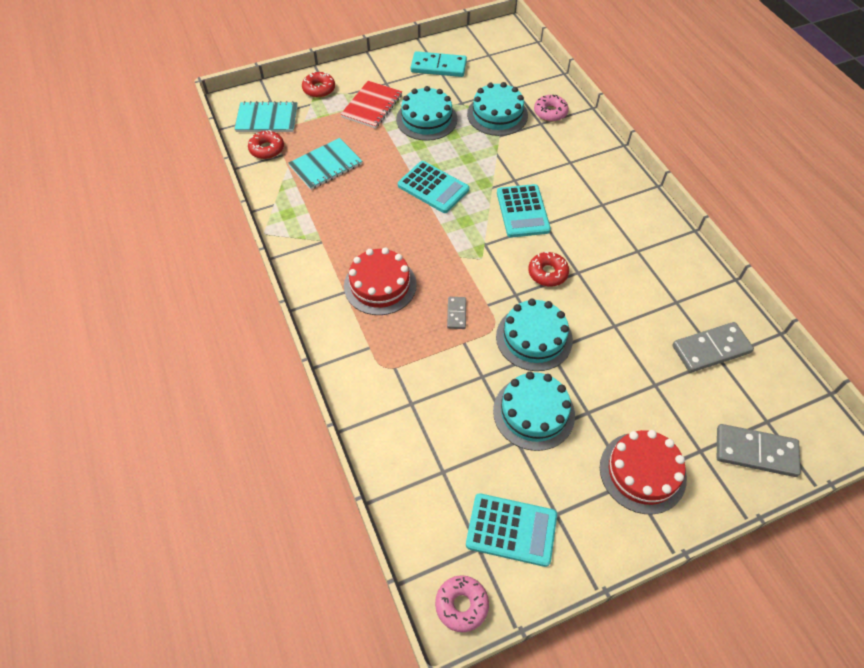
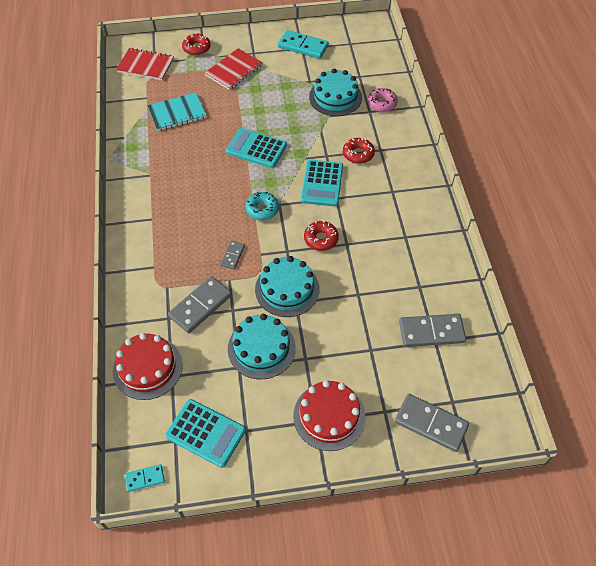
camera: 15 degrees right, 0 degrees up
(267, 119) = (145, 65): turquoise notebook -> red notebook
(267, 149) = (136, 91): red donut -> red donut (358, 154)
(380, 285) = (181, 219): red cake -> red cake (147, 367)
(426, 119) = (274, 90): turquoise cake -> none
(433, 187) = (256, 149): turquoise calculator -> turquoise calculator turned 150 degrees clockwise
(443, 380) = (200, 306): none -> grey domino
(461, 605) = (145, 478): pink donut -> turquoise domino
(468, 254) = (262, 209): none -> turquoise donut

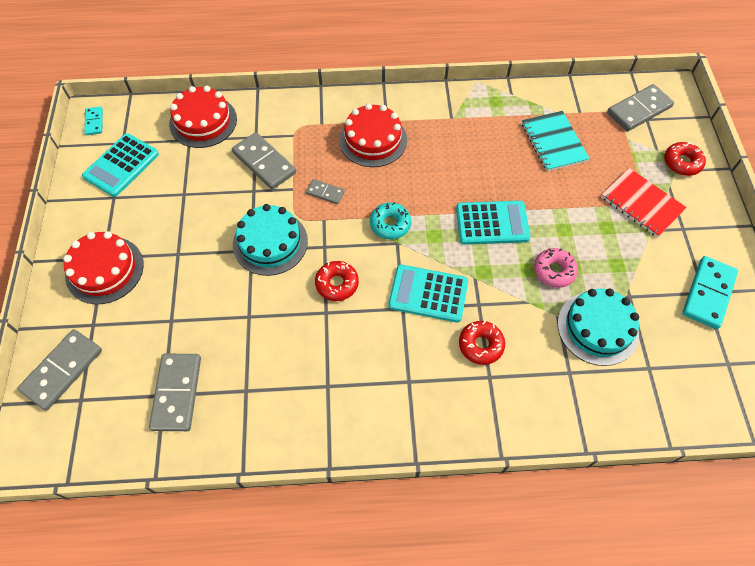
camera: 95 degrees right, 5 degrees up
(145, 65) = (639, 110): red notebook -> grey domino
(173, 227) = (373, 140): none -> red cake
(256, 149) = (492, 223): turquoise calculator -> turquoise calculator turned 60 degrees clockwise
(261, 348) = (200, 214): turquoise cake -> none
(382, 103) = (588, 393): pink donut -> pink donut (554, 271)

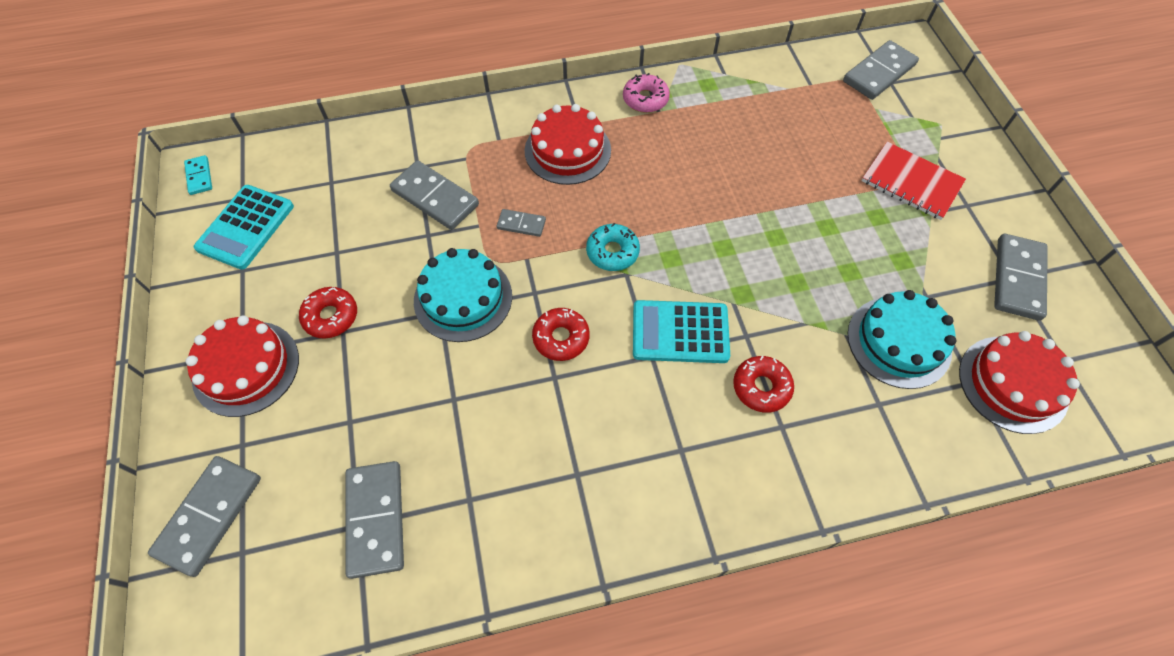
camera: 10 degrees left, 0 degrees up
(203, 121) = (345, 157): red cake -> red cake (1013, 384)
(492, 223) = (738, 232): turquoise calculator -> none
(553, 142) = (789, 124): turquoise notebook -> none
(554, 271) = (828, 279): pink donut -> pink donut (645, 99)
(682, 162) = (945, 127): red donut -> red donut (331, 316)
(708, 294) = (1018, 279): turquoise domino -> grey domino

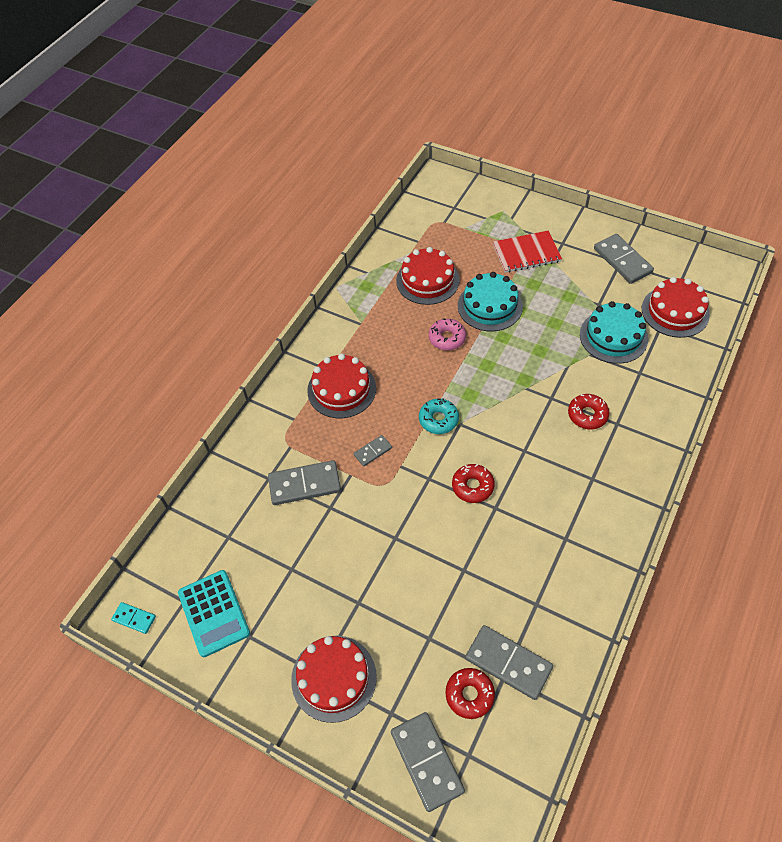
camera: 45 degrees left, 5 degrees down
(331, 316) = (340, 602): red donut -> red donut (469, 695)
(463, 298) = (397, 519): turquoise cake -> turquoise cake (490, 306)
(645, 99) = (344, 323): pink donut -> pink donut (447, 338)
(680, 332) = (522, 426): turquoise calculator -> none
(772, 125) = (427, 280): none -> red cake
(879, 73) = (443, 207): grey domino -> none

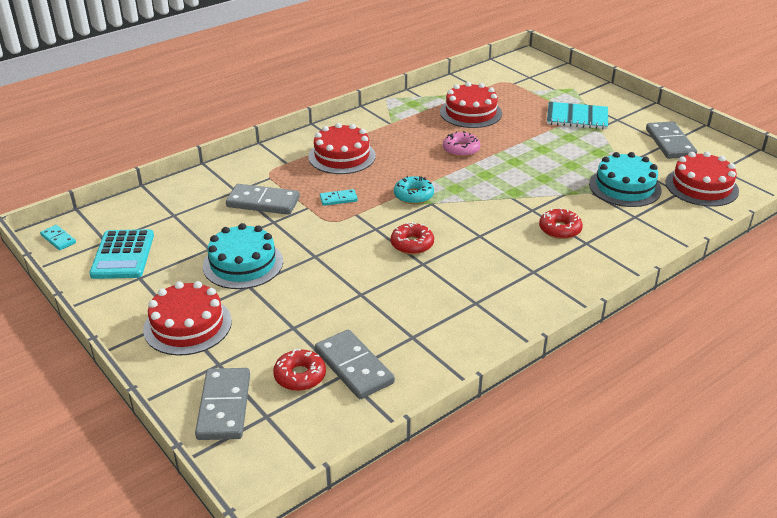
camera: 20 degrees right, 20 degrees down
(373, 451) = (338, 199): grey domino -> turquoise domino
(490, 306) = (516, 140): turquoise cake -> turquoise cake (243, 264)
(526, 253) = (577, 117): red notebook -> turquoise notebook

